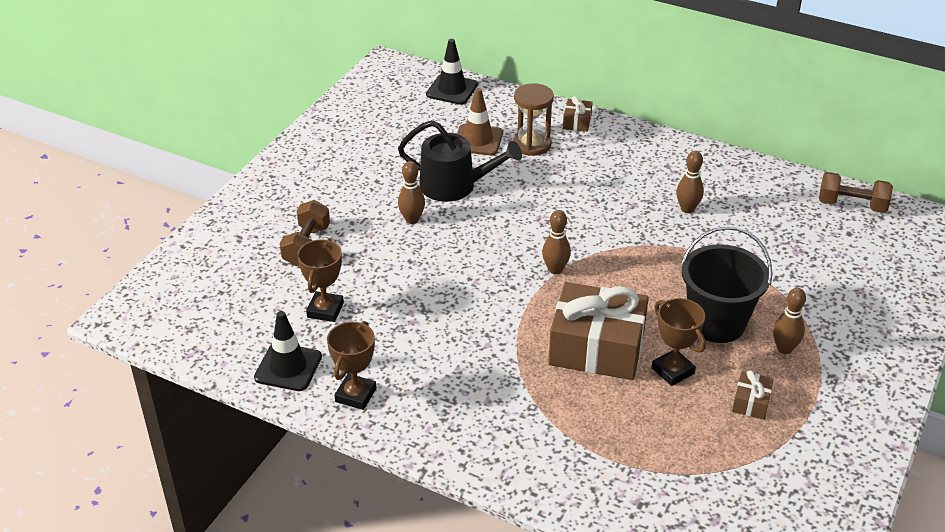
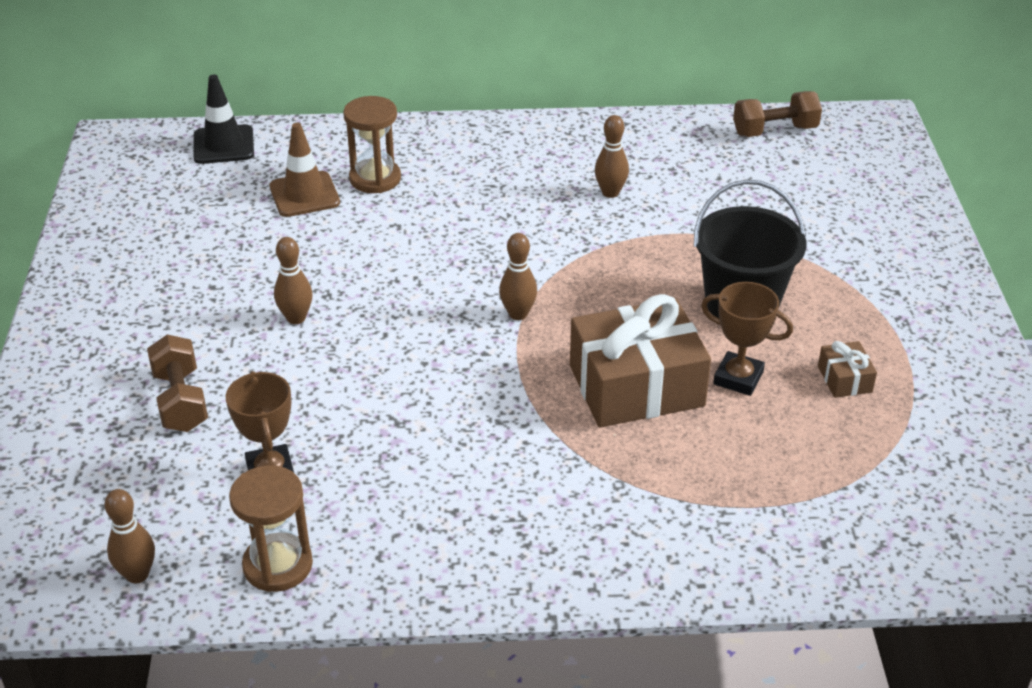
camera: 30 degrees left, 0 degrees up
(288, 367) = (278, 565): black traffic cone -> brown hourglass
(356, 395) = (395, 562): brown trophy -> none
(454, 186) = (318, 259): black watering can -> none
(577, 122) = (408, 136): brown gift -> none
(784, 348) = (831, 307): brown bowling pin -> brown bowling pin (137, 574)

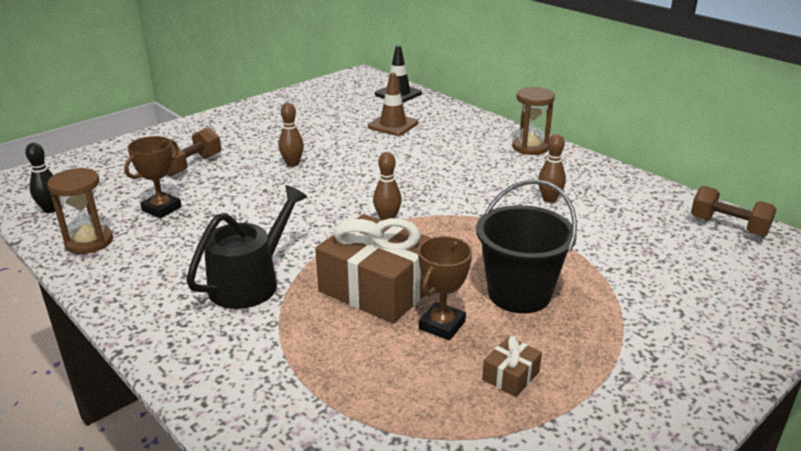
camera: 50 degrees right, 10 degrees down
(137, 574) = (51, 209): brown bowling pin -> black bowling pin
(375, 179) = (436, 134): brown hourglass -> brown hourglass (530, 147)
(527, 468) = (250, 282): none -> black watering can
(738, 378) = (442, 325): brown trophy -> brown trophy turned 45 degrees clockwise

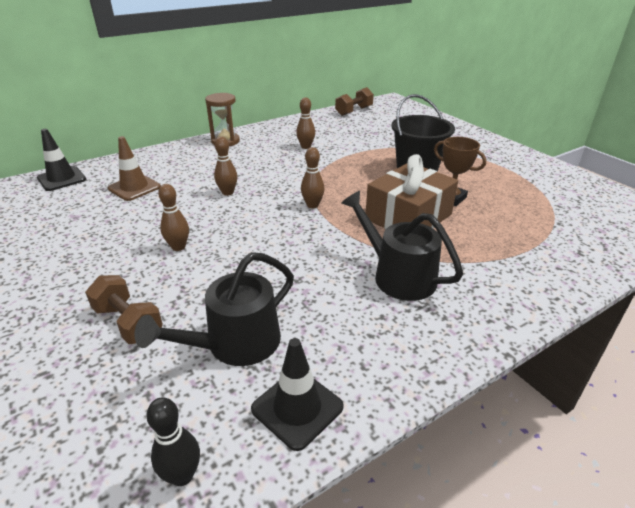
camera: 80 degrees left, 5 degrees up
(89, 242) = (297, 408): brown hourglass -> black traffic cone
(161, 209) = (236, 343): brown trophy -> black watering can
(399, 169) = (228, 193): none -> brown bowling pin
(511, 376) = (495, 184): brown gift -> none

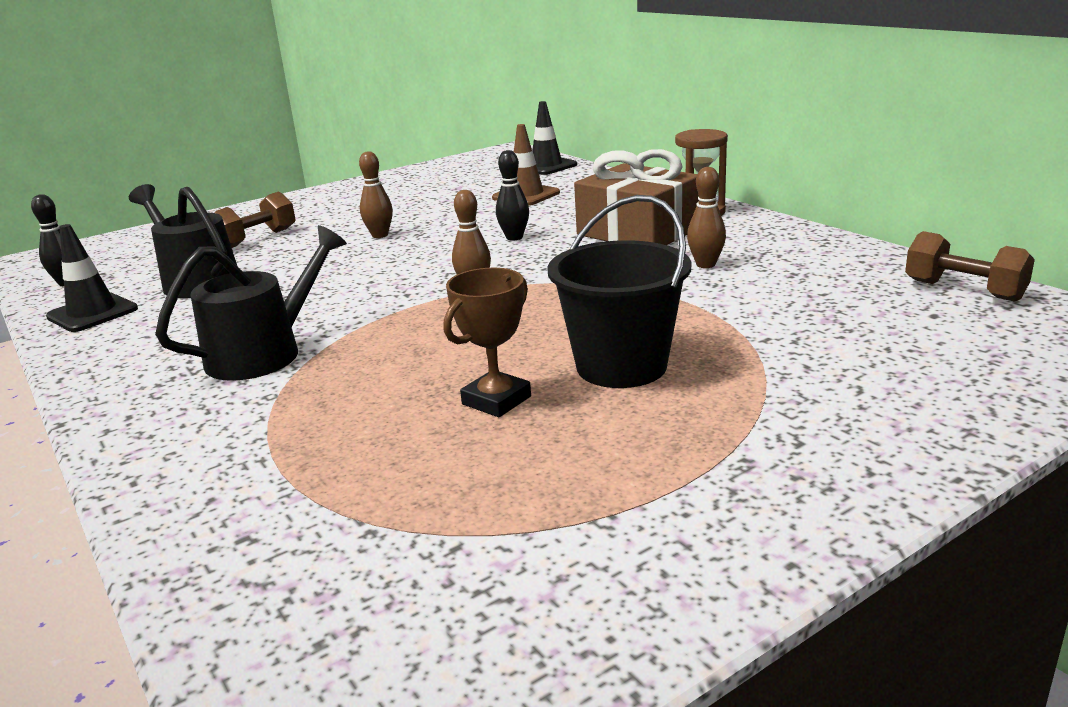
camera: 90 degrees right, 10 degrees down
(228, 193) = (514, 237): brown bowling pin -> black bowling pin
(408, 217) = (427, 359): brown gift -> brown gift (638, 231)

